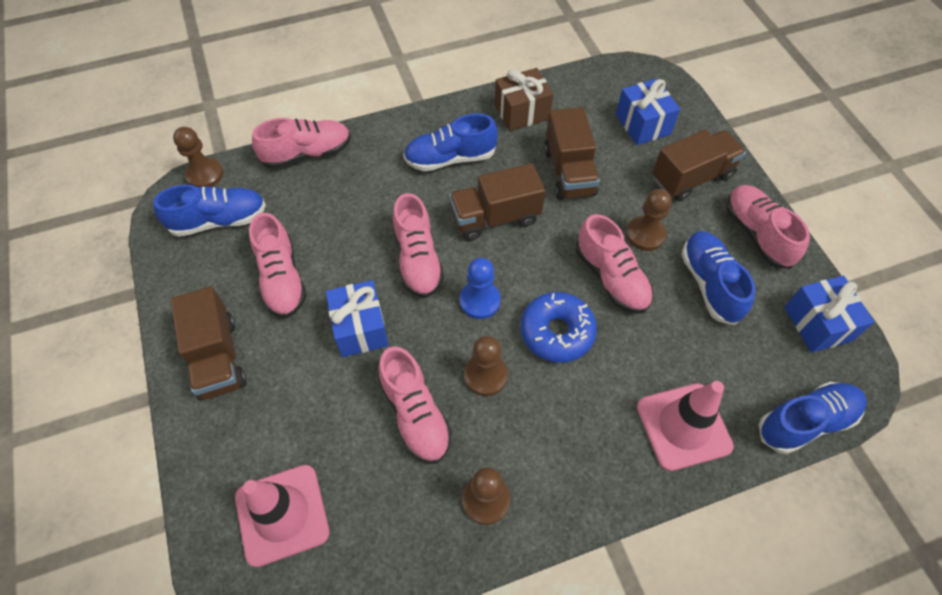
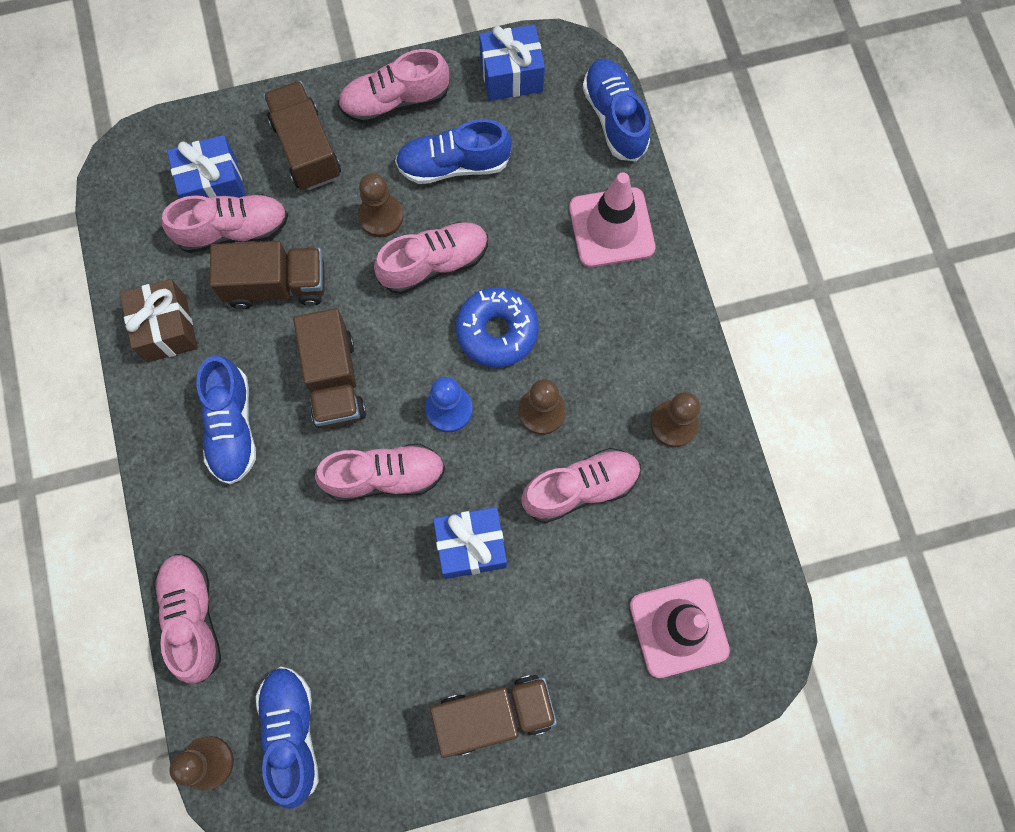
camera: 85 degrees left, 15 degrees up
(282, 279) = (393, 643): pink shoe -> pink shoe (233, 230)

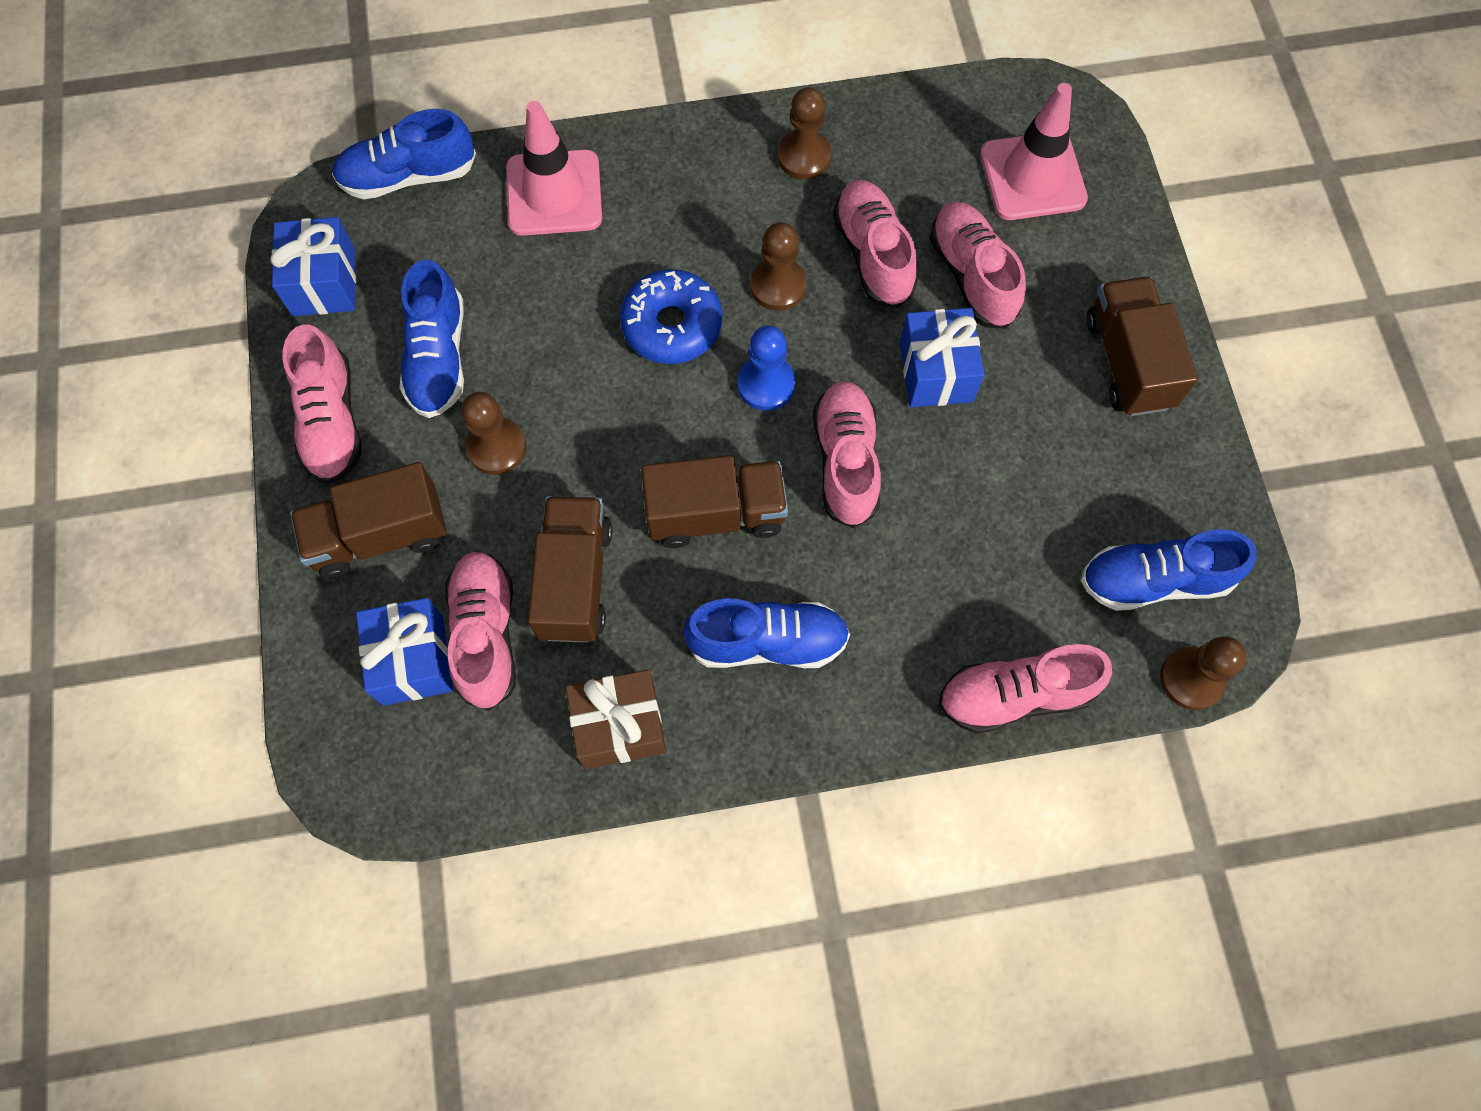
camera: 85 degrees left, 5 degrees down
(434, 263) = (572, 388): pink shoe -> pink shoe (972, 276)

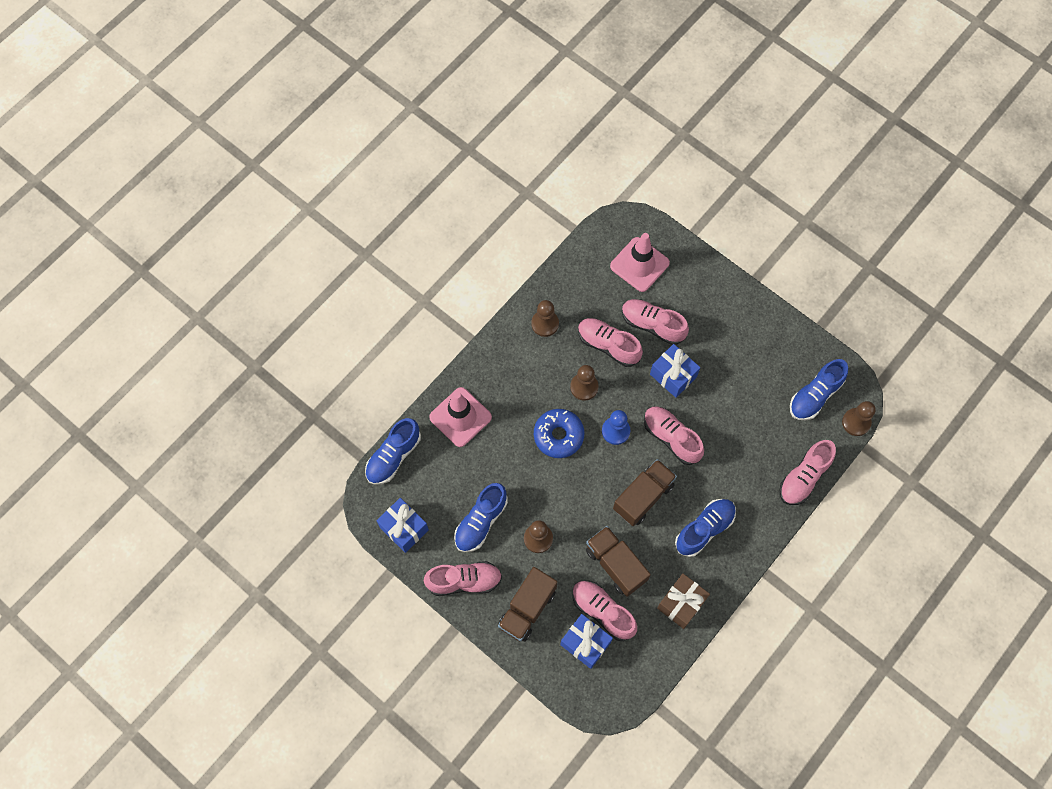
camera: 40 degrees left, 0 degrees up
(331, 421) = (464, 581): pink shoe -> pink shoe turned 45 degrees counterclockwise
(438, 358) = (481, 522): blue shoe -> blue shoe turned 75 degrees clockwise
(1128, 362) = (737, 316): brown truck -> none

